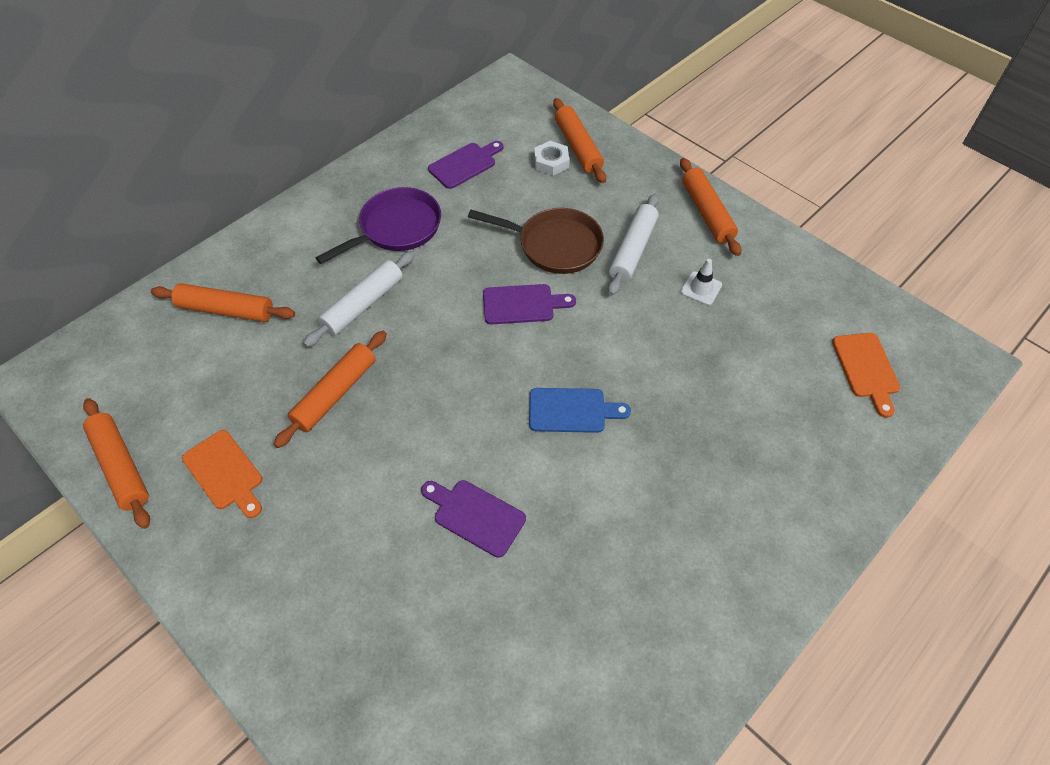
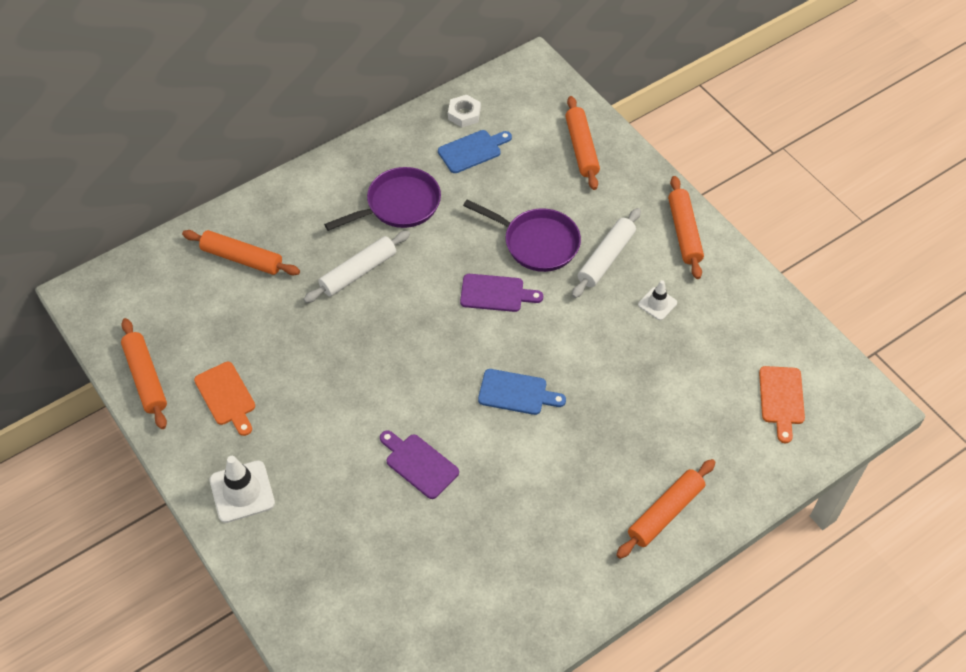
camera: 10 degrees right, 0 degrees up
(258, 591) = (242, 491): none -> white traffic cone
(335, 393) = (323, 346): orange rolling pin -> orange rolling pin (665, 513)
(465, 164) = (472, 150): purple cutting board -> blue cutting board
(551, 162) = (552, 160): white nut -> white nut (464, 114)
(555, 245) = (537, 243): brown pan -> purple pan

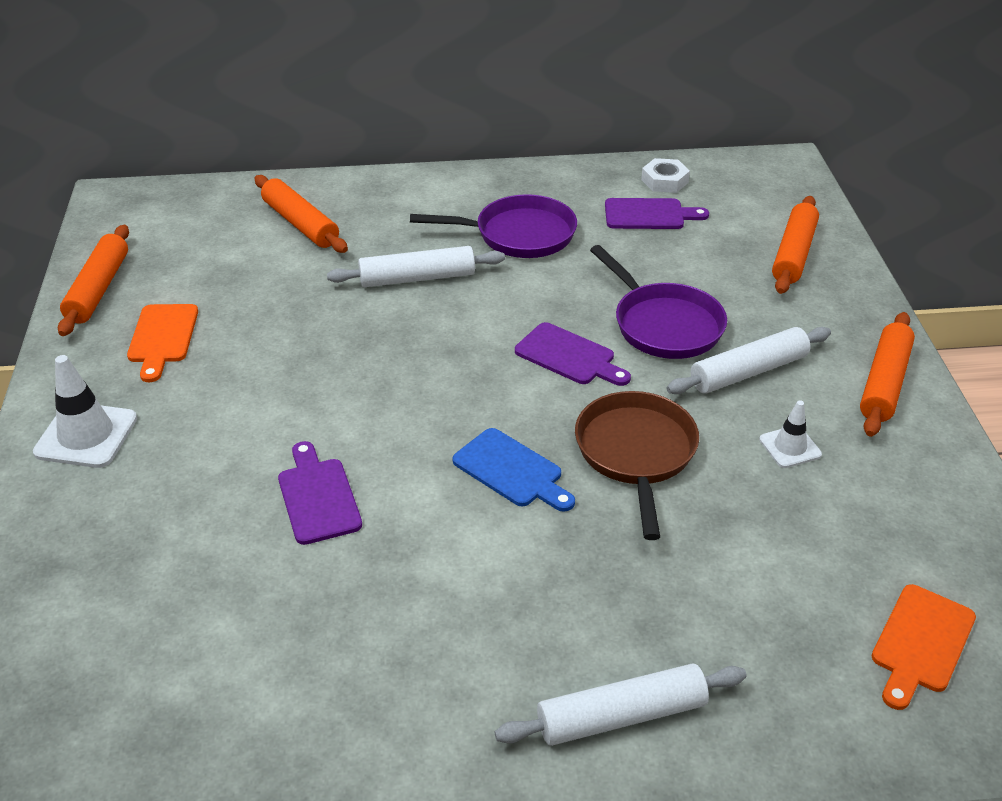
camera: 30 degrees right, 15 degrees down
(472, 150) = (649, 214): blue cutting board -> purple cutting board
(577, 348) = (636, 453): none -> brown pan
(665, 513) = (621, 716): orange rolling pin -> white rolling pin

